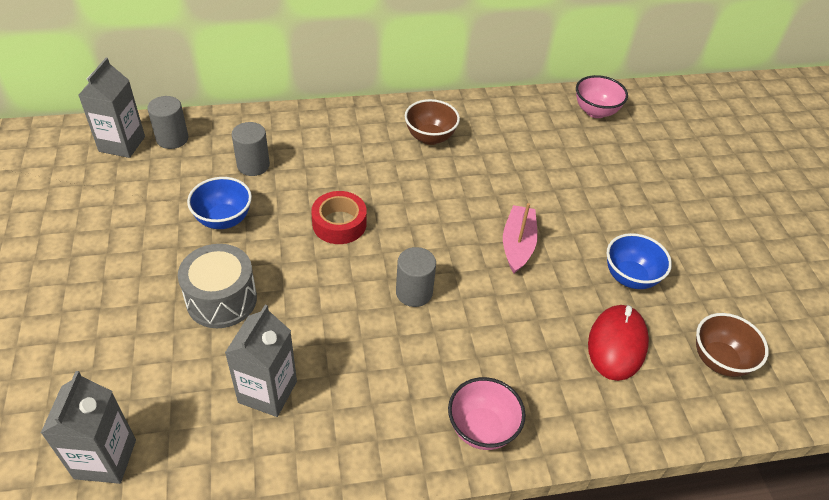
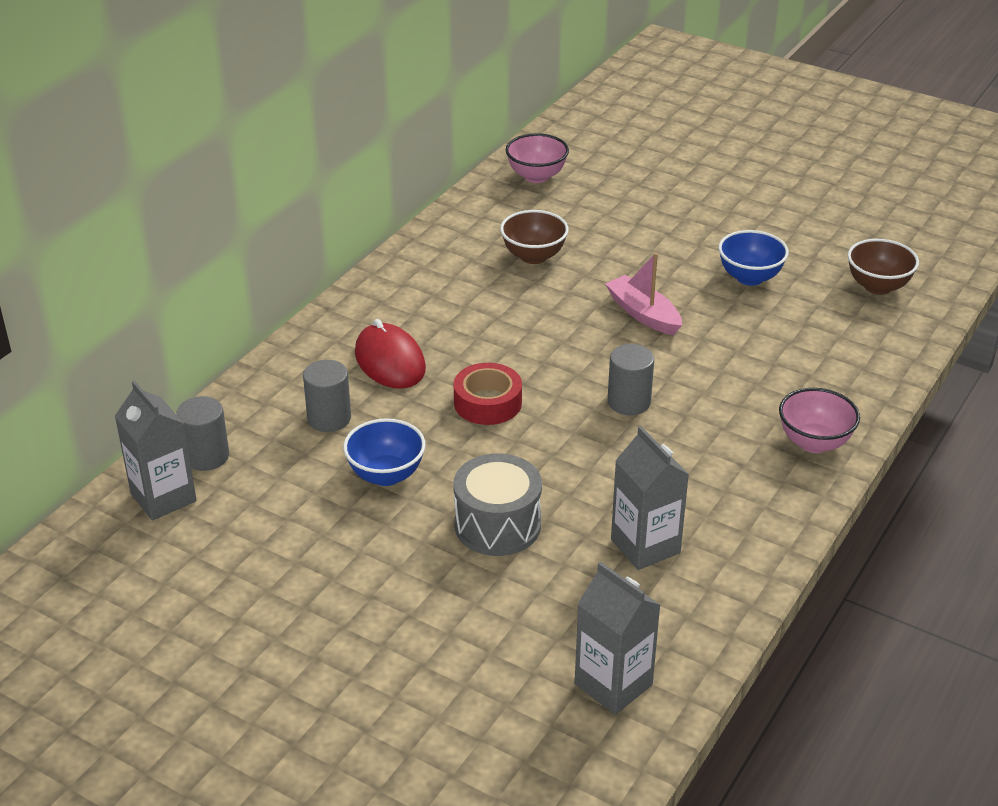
camera: 45 degrees left, 10 degrees down
(430, 137) = (441, 287): brown bowl -> brown bowl (533, 256)
(617, 344) = (808, 326): red mouse -> red mouse (390, 361)

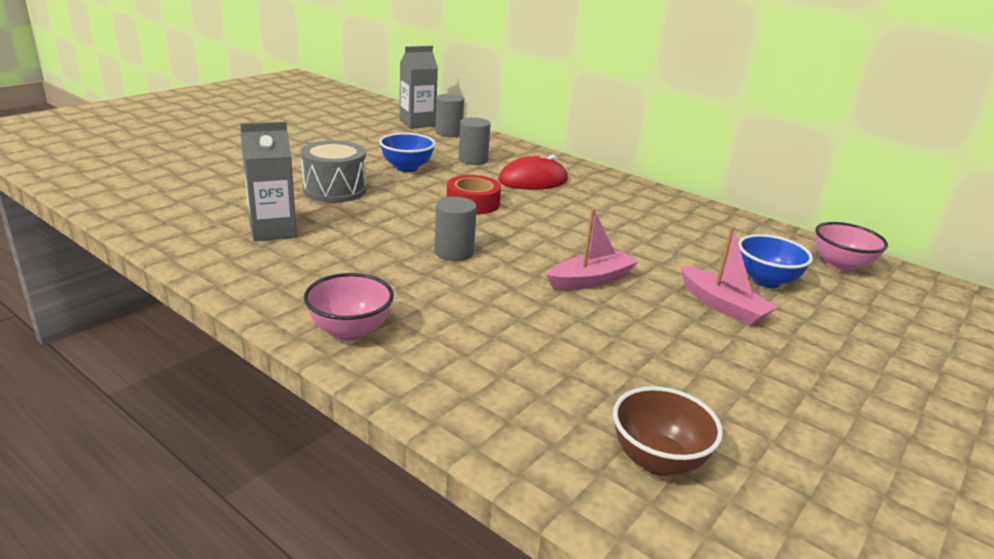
camera: 95 degrees right, 10 degrees down
(533, 256) = (686, 245): brown bowl -> none
(613, 684) = (154, 201): grey carton -> none
(652, 245) = (722, 306): none -> pink boat
(750, 277) = (666, 355): blue bowl -> blue bowl (766, 281)

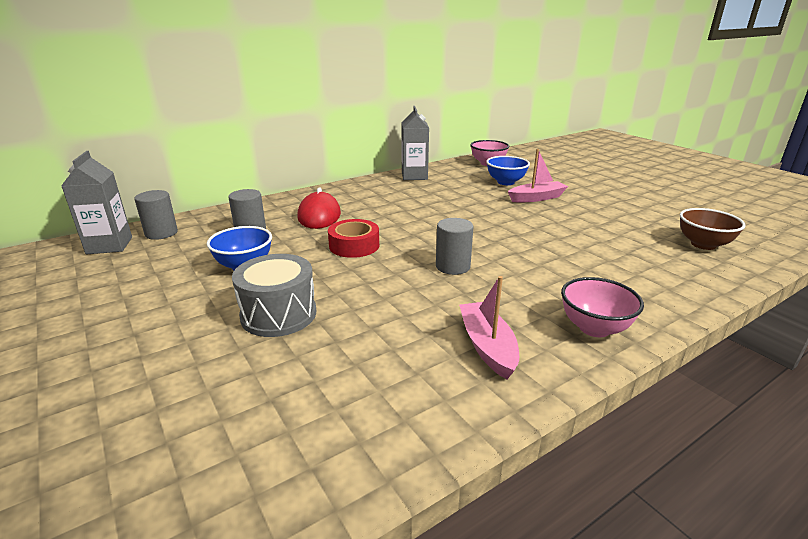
camera: 70 degrees left, 0 degrees up
(273, 231) = (377, 364): grey carton -> grey carton (414, 176)
(590, 280) = (504, 225): pink boat -> pink boat (487, 346)

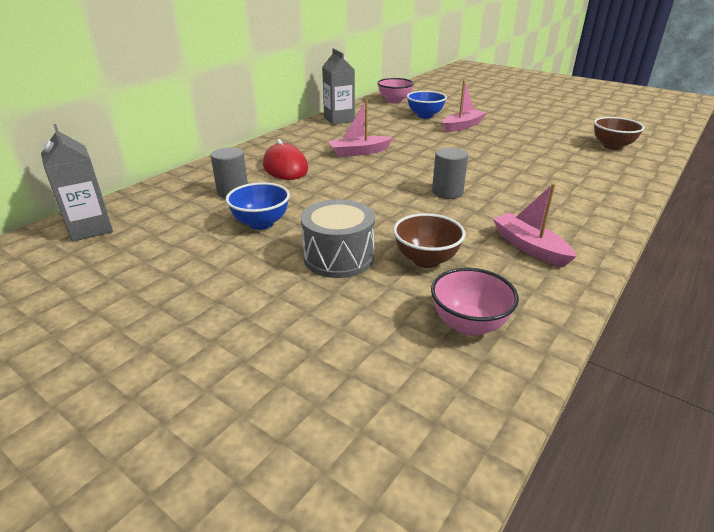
camera: 20 degrees left, 5 degrees up
(161, 233) = (136, 208): grey cylinder -> none
(354, 246) = (346, 189): red tape -> none
(360, 336) = (426, 260): none -> brown bowl
(402, 211) = (359, 152): none -> pink boat
(594, 328) = (590, 219): pink bowl -> pink bowl (469, 324)

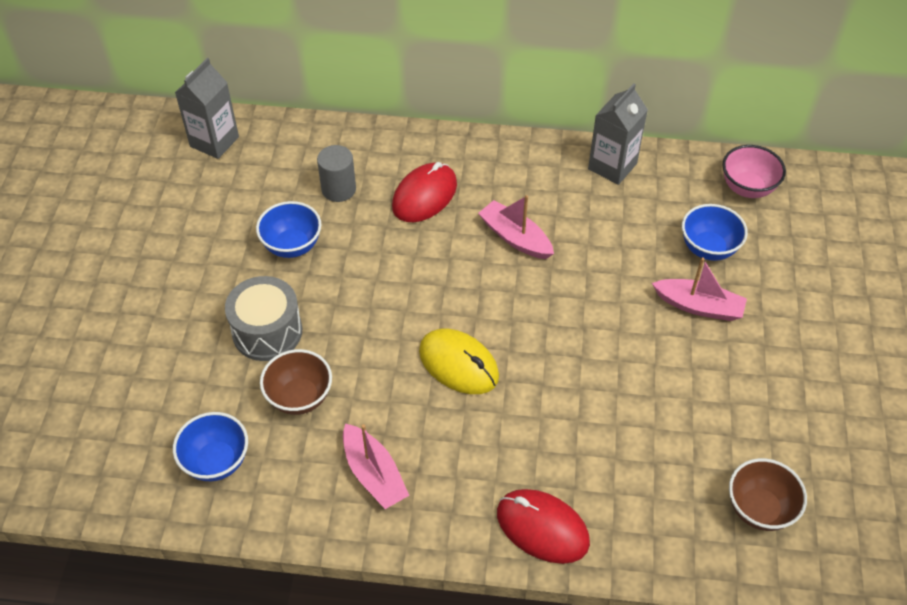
camera: 60 degrees right, 20 degrees up
(447, 192) = (458, 364): grey cylinder -> yellow mouse
(469, 324) = (216, 461): pink bowl -> blue bowl
(529, 247) = (374, 474): pink boat -> pink boat turned 120 degrees clockwise
(606, 200) = (542, 528): none -> red mouse

